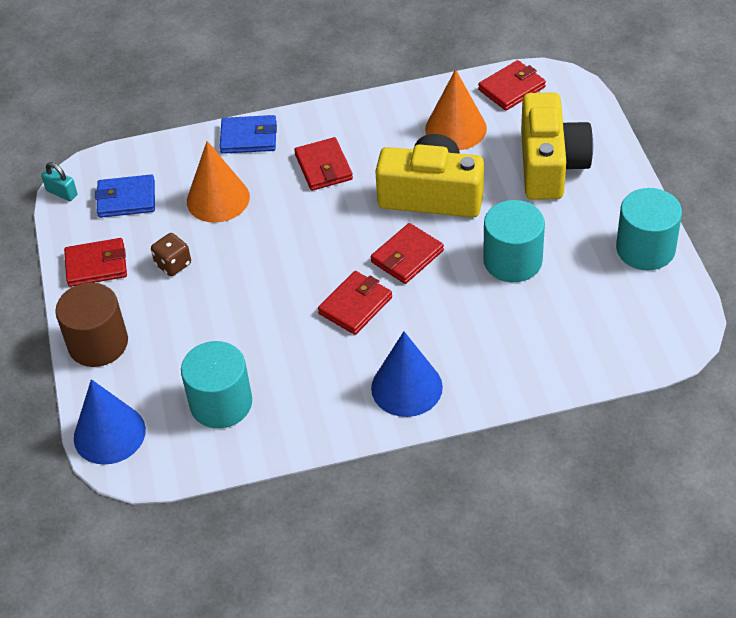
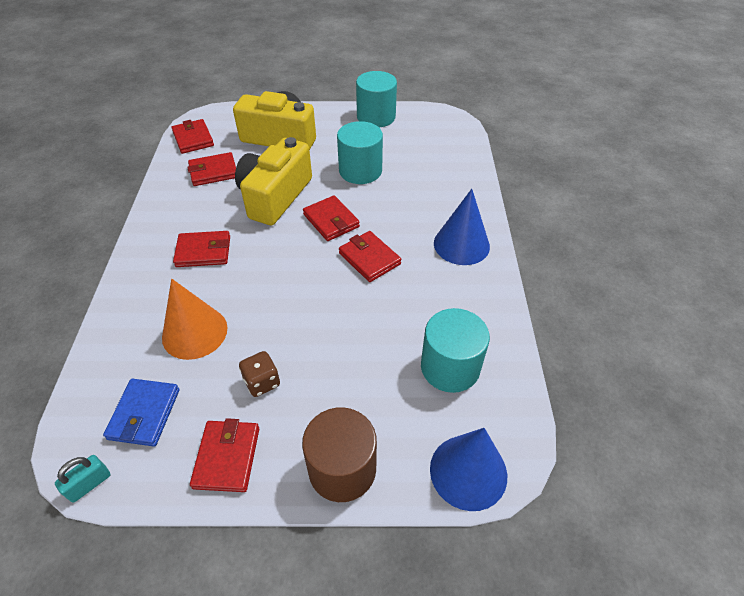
camera: 80 degrees left, 0 degrees up
(249, 137) = (129, 296): blue wallet -> none
(455, 128) = (213, 172): orange cone -> red wallet

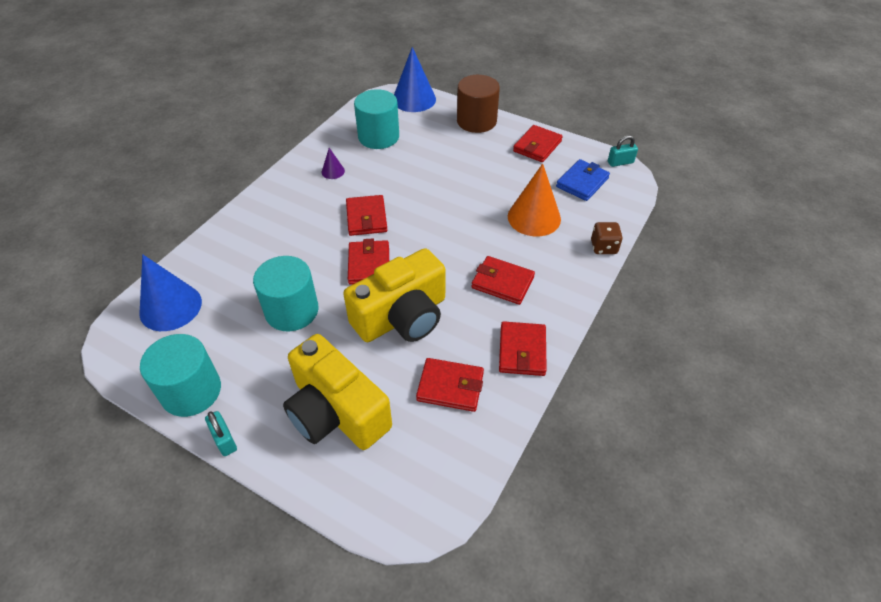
camera: 150 degrees left, 0 degrees up
(193, 139) = (450, 470): red wallet -> red wallet (522, 351)
(262, 382) = (499, 171): brown dice -> brown dice (603, 247)
(333, 108) = (224, 440): none -> turquoise padlock
(451, 293) = (333, 171): none -> purple cone
(461, 244) = (286, 199): blue cone -> blue cone (170, 307)

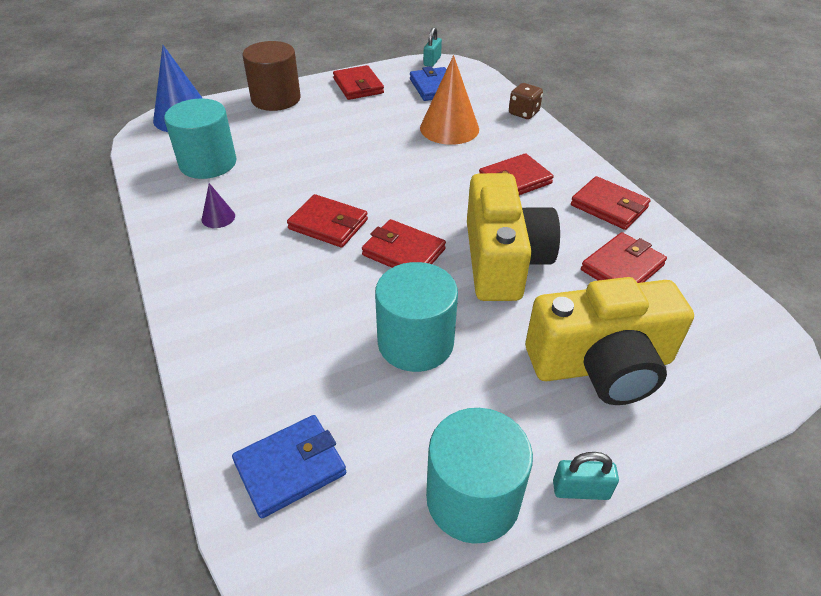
camera: 55 degrees left, 5 degrees down
(170, 307) = (290, 468): blue cone -> blue wallet

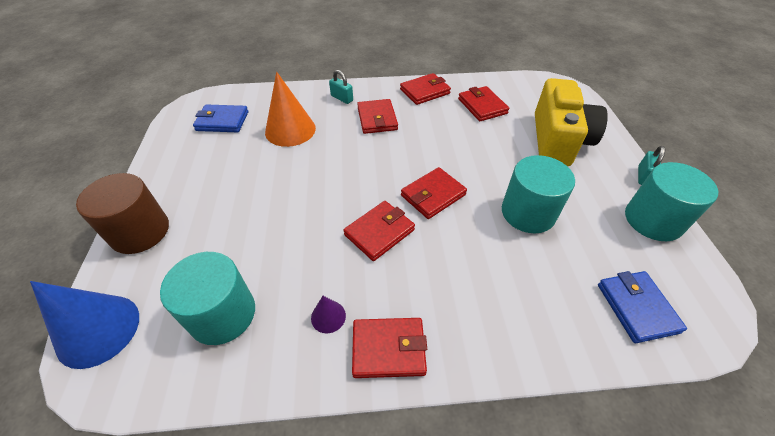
camera: 70 degrees left, 5 degrees up
(358, 86) = (175, 165): red wallet -> red wallet (388, 349)
(432, 61) = (178, 111): turquoise padlock -> turquoise padlock (342, 98)
(503, 260) = (459, 149): yellow camera -> none
(523, 113) = (298, 90): brown dice -> none

